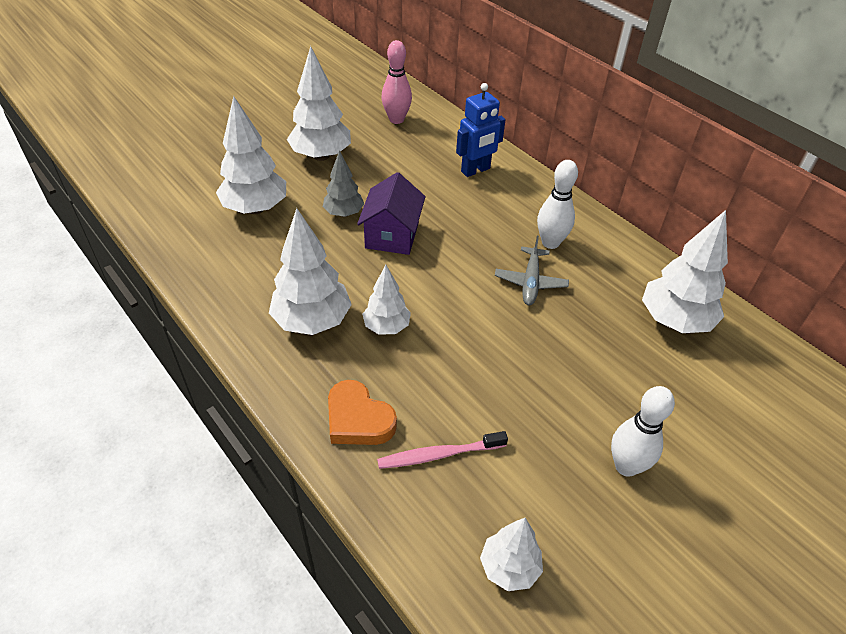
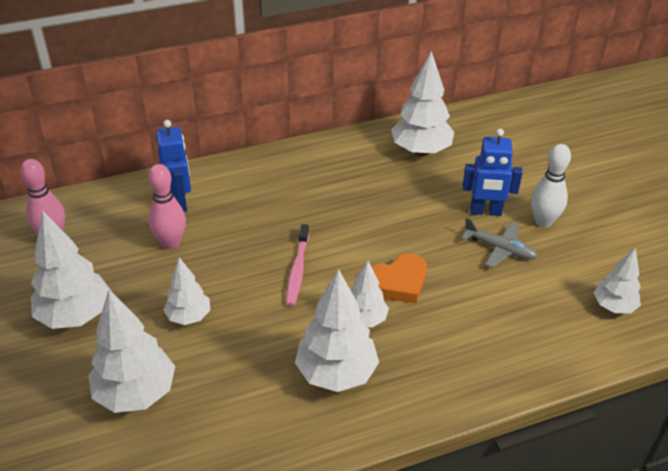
camera: 70 degrees left, 5 degrees down
(344, 213) = (189, 317): grey tree -> white tree
(358, 419) = (464, 363): orange heart -> orange heart (399, 283)
(392, 235) = (243, 287): purple house -> none
(423, 179) = (171, 243): none -> pink bowling pin
(439, 455) = (512, 319): pink toothbrush -> pink toothbrush (297, 270)
(530, 282) = (348, 212): grey plane -> grey plane (499, 249)
(550, 243) = (306, 186): white bowling pin -> none
(607, 401) = (485, 211): none -> blue robot

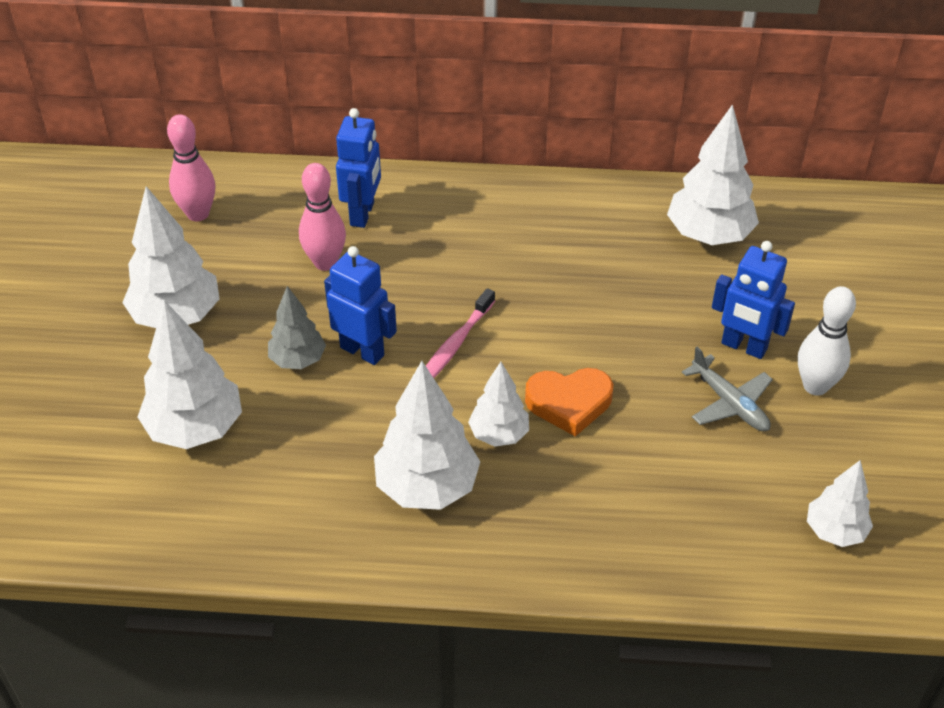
camera: 25 degrees right, 5 degrees up
(189, 317) = (298, 360): white tree -> grey tree
(234, 295) = (362, 351): none -> blue robot

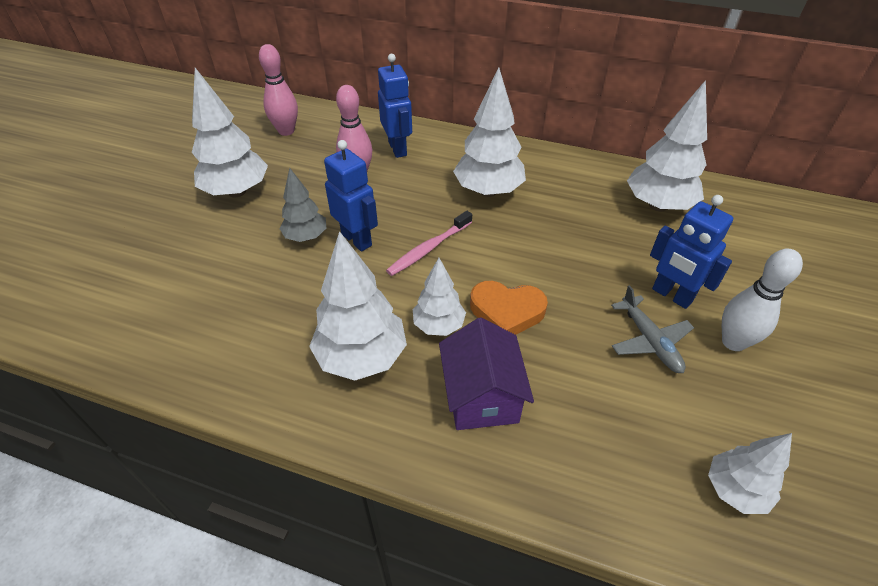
camera: 15 degrees right, 0 degrees up
(195, 428) = (206, 271): white tree -> white tree (488, 191)
(363, 214) = (398, 149): blue robot -> blue robot turned 45 degrees counterclockwise
(570, 499) = (481, 396): none -> purple house

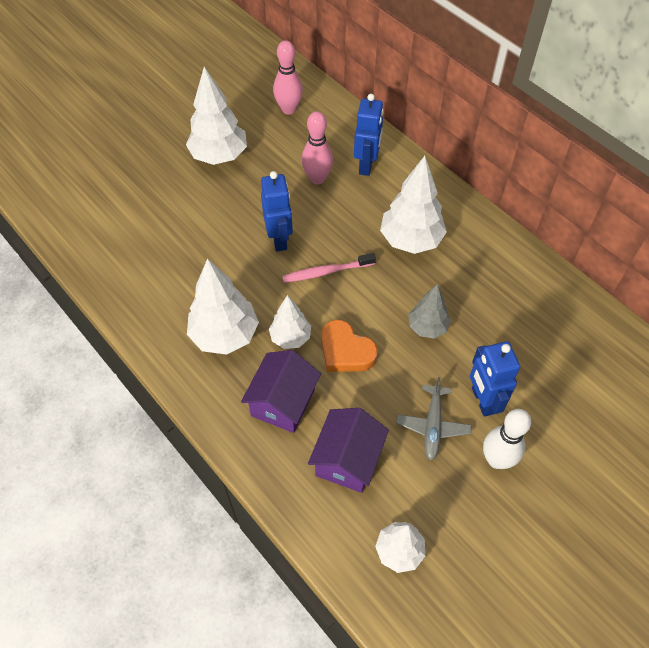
camera: 30 degrees right, 10 degrees up
(306, 237) = (245, 220): grey tree -> grey tree (427, 327)
(599, 421) = (347, 460): none -> purple house
(658, 205) = (546, 319): white tree -> none

